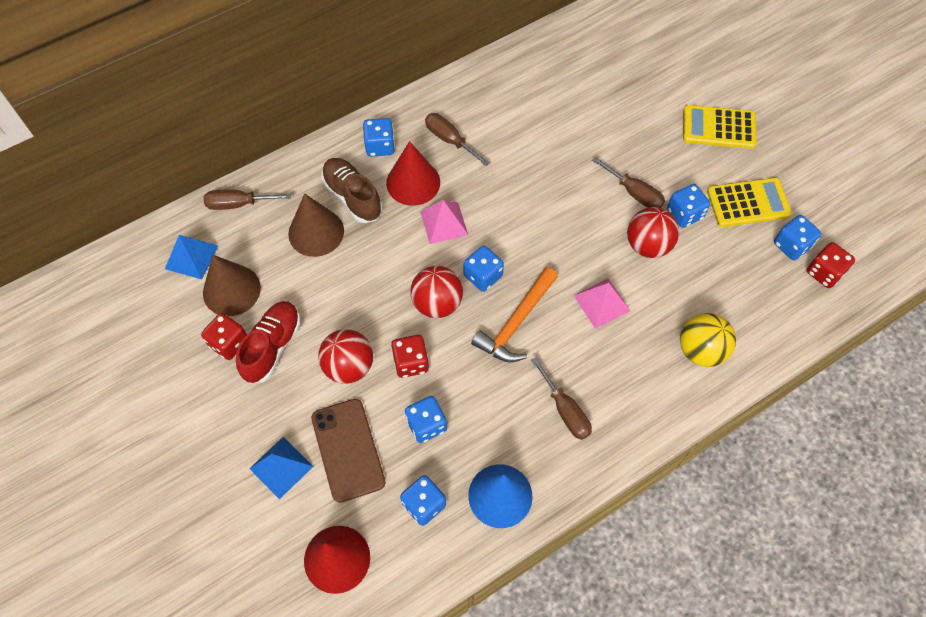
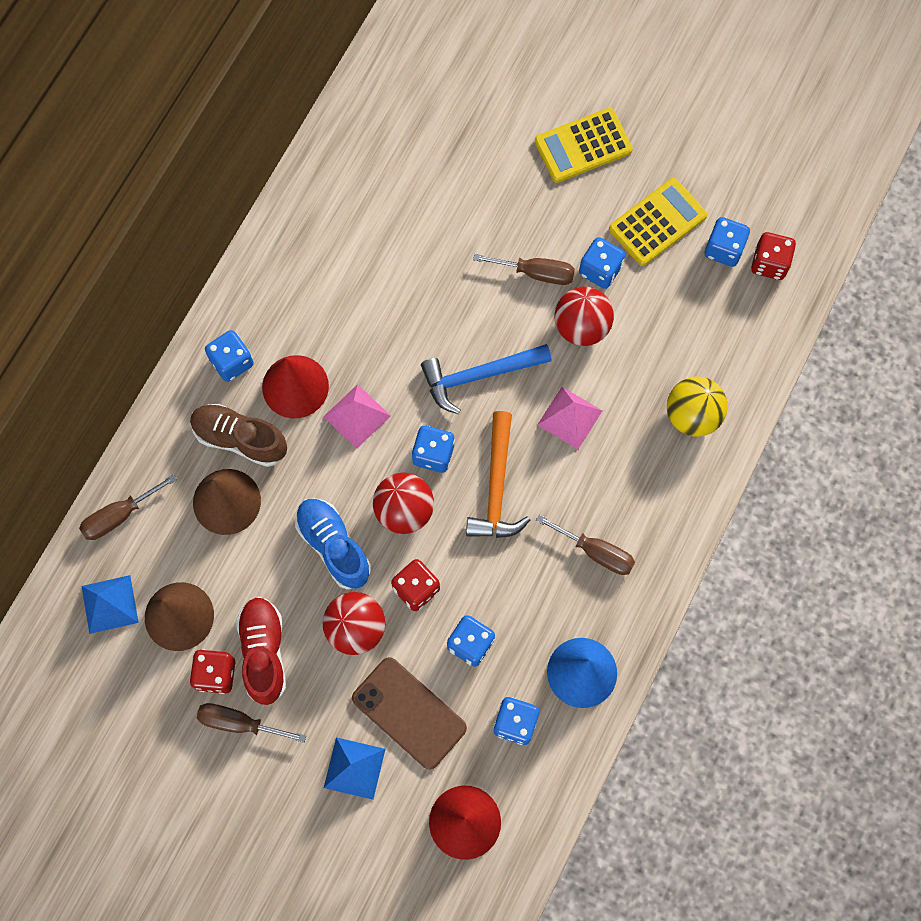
camera: 30 degrees left, 10 degrees up
(370, 301) = (334, 546): none -> blue shoe
(450, 140) = (304, 313): brown screwdriver -> brown screwdriver (239, 723)
(549, 240) = (479, 376): none -> blue hammer

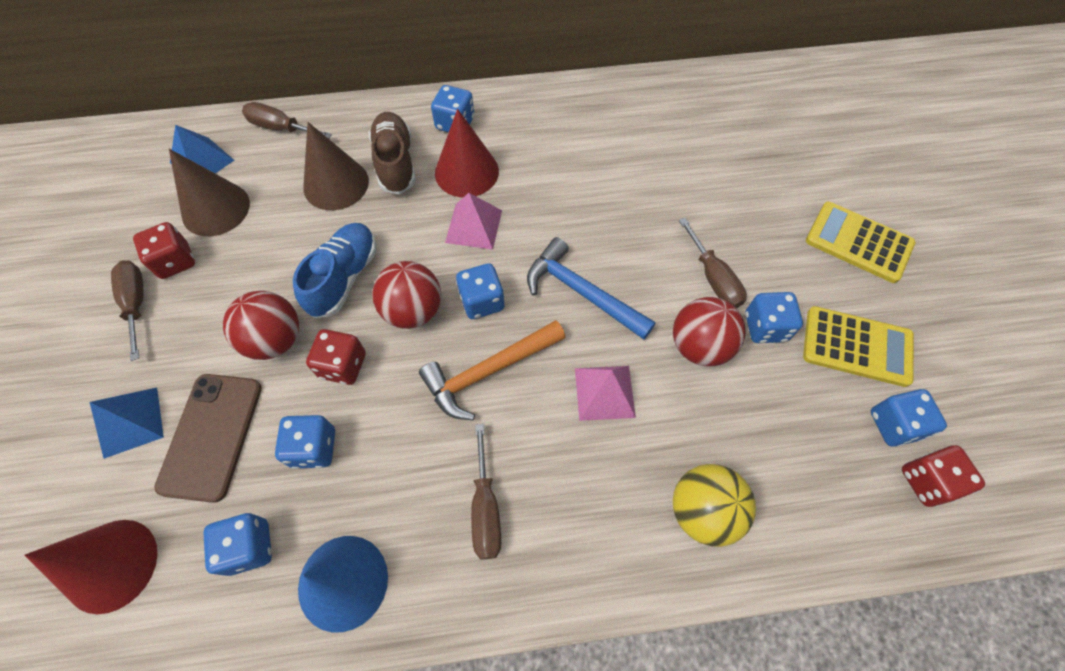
camera: 55 degrees right, 10 degrees down
(264, 652) = (214, 284): red shoe -> none

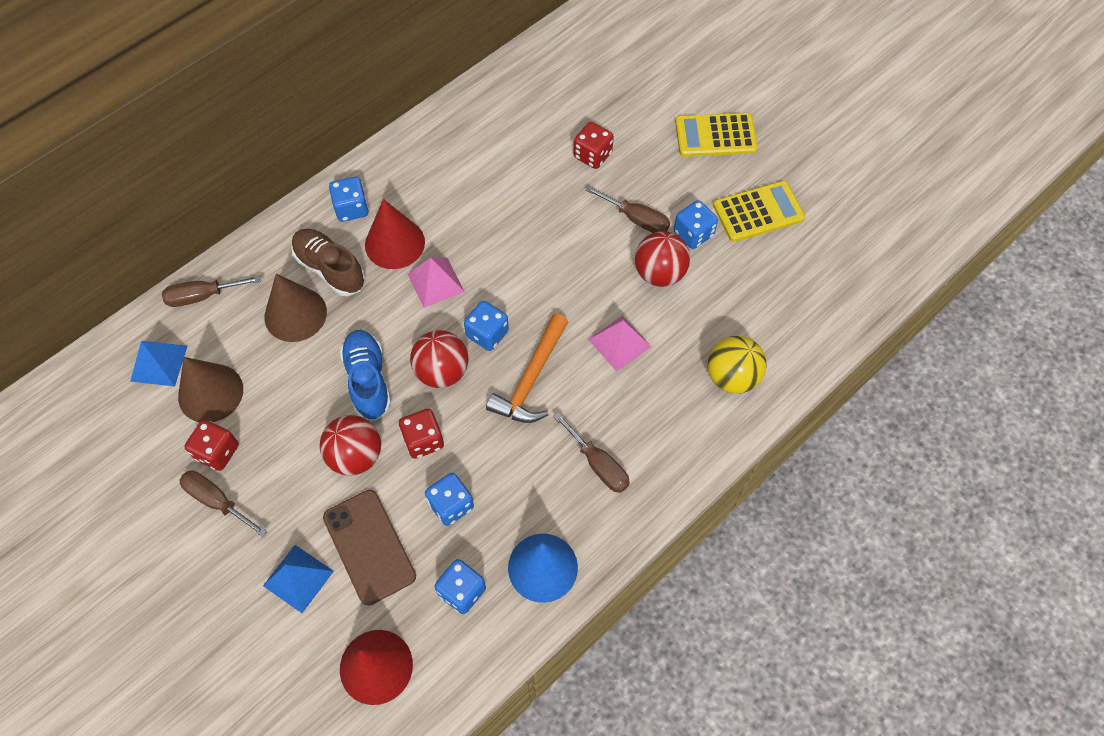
camera: 35 degrees left, 0 degrees up
(582, 292) = (553, 284): blue hammer -> none
(894, 425) = (810, 250): blue dice -> none
(927, 481) = (848, 274): red dice -> red dice (592, 155)

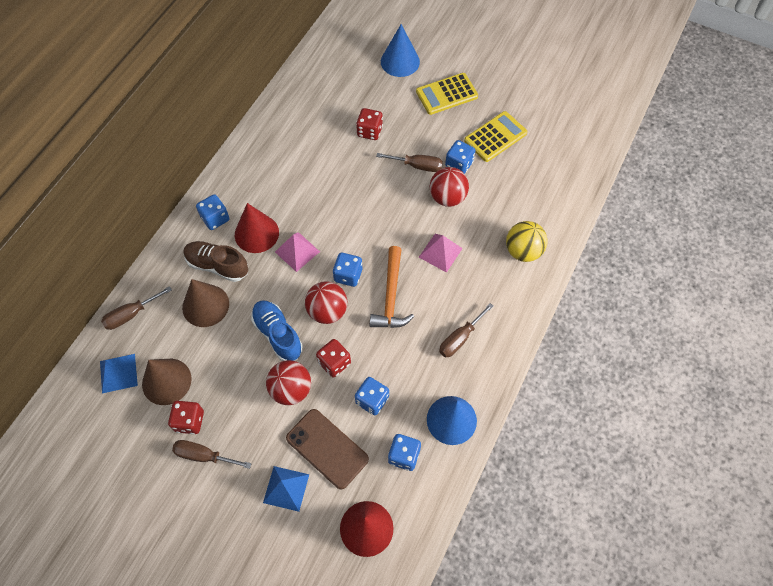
camera: 20 degrees left, 0 degrees up
(598, 464) = (460, 338): brown screwdriver -> brown screwdriver turned 105 degrees clockwise
(671, 74) = (400, 61): none -> blue cone

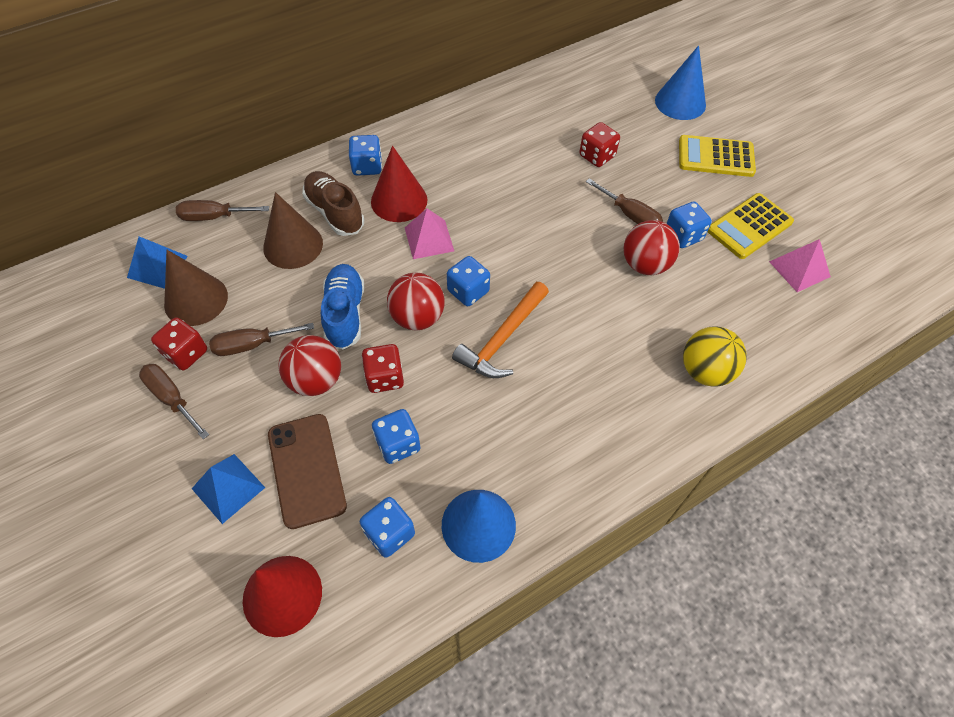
camera: 30 degrees right, 5 degrees down
(440, 252) = (596, 321): pink pyramid -> pink pyramid (799, 269)
(460, 338) = (555, 432): brown screwdriver -> brown screwdriver (252, 345)
(495, 137) = (749, 226): yellow calculator -> yellow calculator turned 150 degrees clockwise

